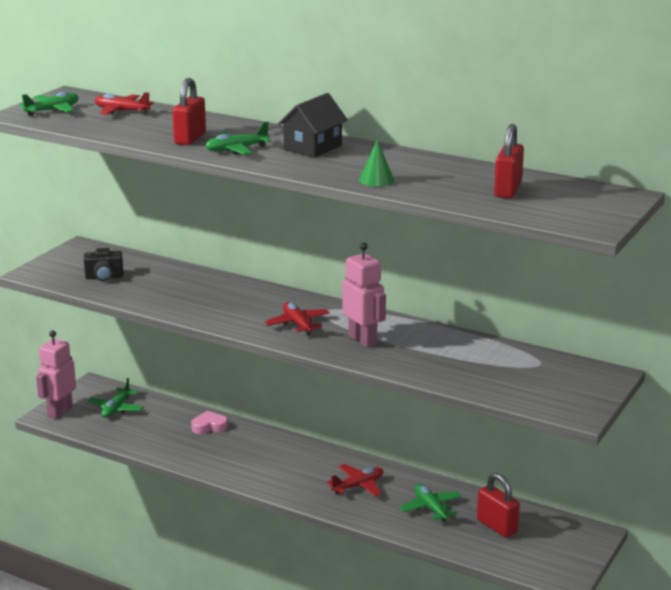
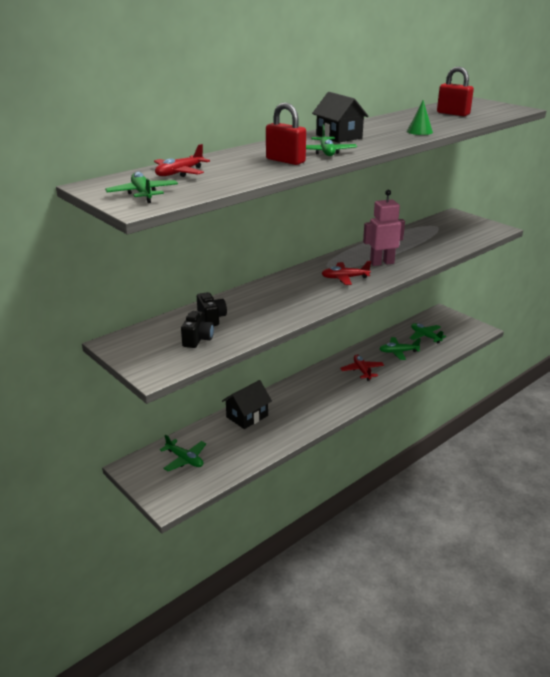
camera: 70 degrees left, 5 degrees up
(60, 412) = (166, 494): pink robot -> none
(151, 275) = (211, 318): none -> black camera
(209, 426) = (247, 416): pink heart -> black house
(497, 526) = (425, 336): red padlock -> green plane

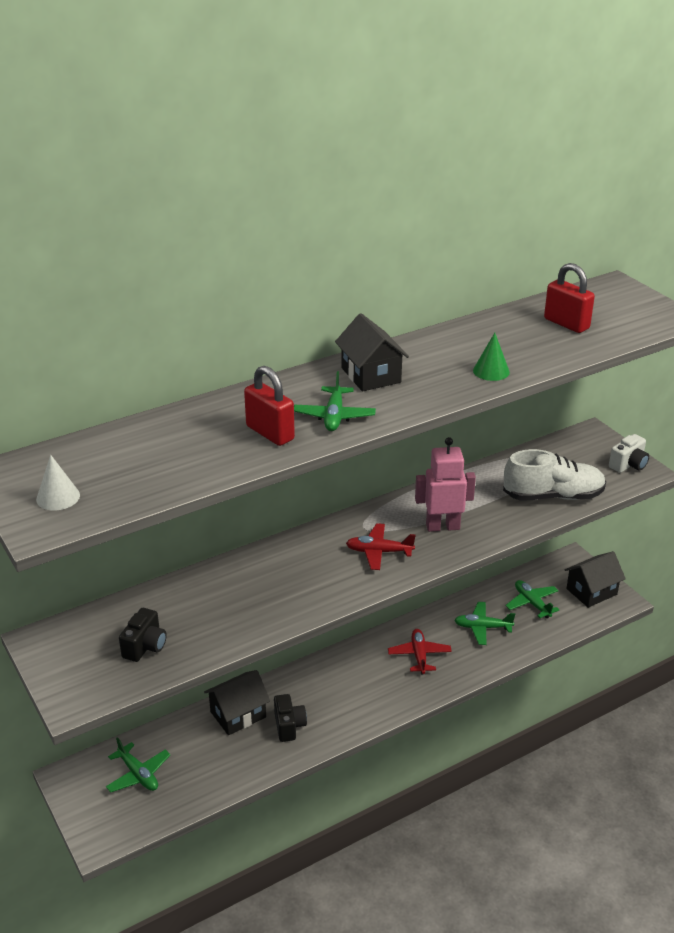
camera: 10 degrees right, 5 degrees up
(143, 194) = (58, 497): green plane -> white cone
(179, 173) = (121, 450): red plane -> none
(211, 318) = (174, 610): black camera -> black camera (289, 726)
(447, 244) = (553, 496): none -> white shoe
(461, 327) = (591, 591): none -> black house
(486, 226) = (628, 465): none -> white camera

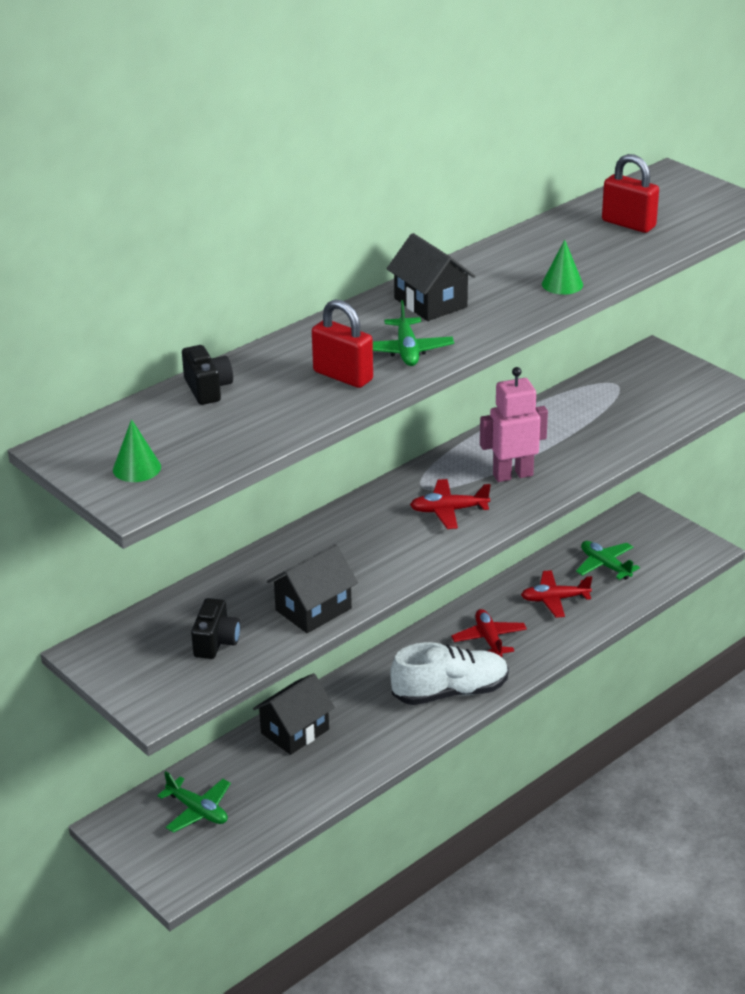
camera: 10 degrees left, 0 degrees up
(58, 497) = (137, 468): white cone -> green cone
(289, 726) = (359, 735): black camera -> black camera (208, 389)
(482, 627) = (554, 599): green plane -> red plane
(553, 496) = (628, 427): white shoe -> white shoe (450, 692)
(591, 591) = (670, 544): black house -> black house (313, 609)
(628, 465) = (704, 383): white camera -> none

